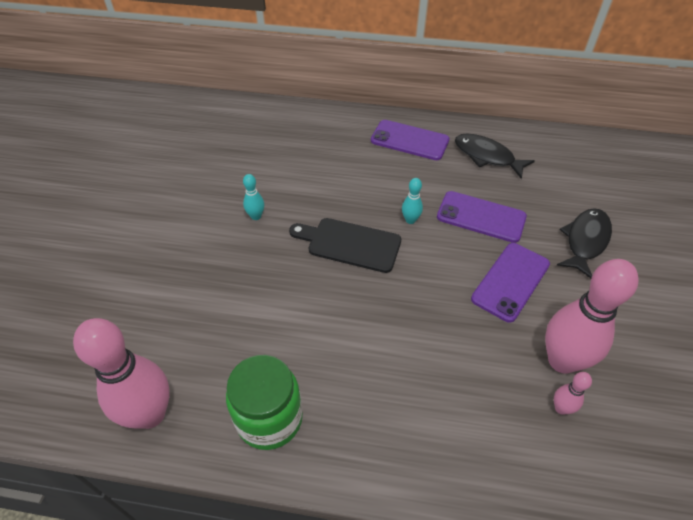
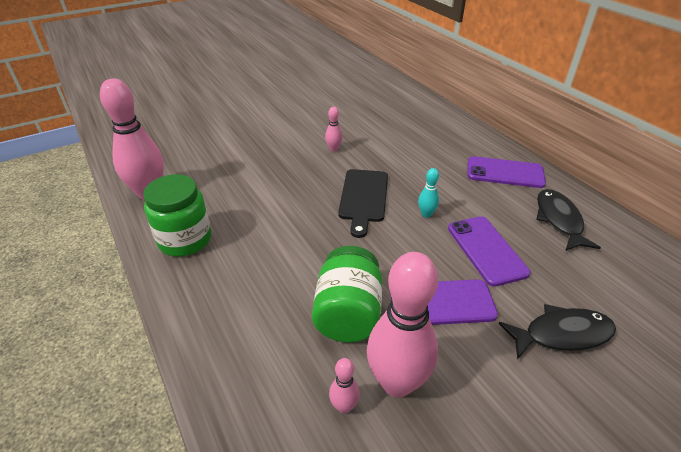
camera: 50 degrees right, 10 degrees down
(256, 216) = (333, 149): turquoise bowling pin -> pink bowling pin
(350, 244) = (363, 198): black cutting board -> black cutting board turned 150 degrees counterclockwise
(409, 140) = (505, 173): purple phone -> purple phone turned 60 degrees counterclockwise
(475, 346) = (348, 313): none -> green jar

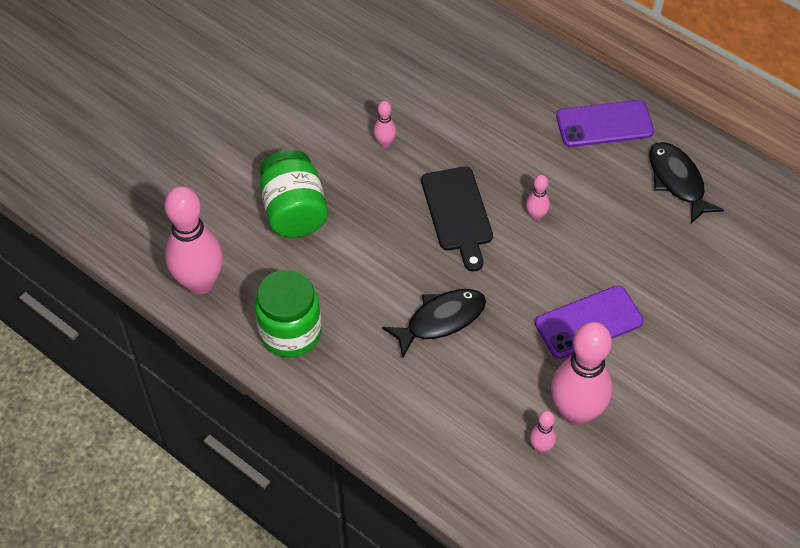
camera: 20 degrees left, 15 degrees up
(348, 313) = (506, 362): green jar -> green jar (294, 211)
(426, 214) = (536, 216): turquoise bowling pin -> pink bowling pin
(486, 250) = (613, 245): purple phone -> none
(562, 334) = (703, 320): black fish -> black fish (441, 320)

